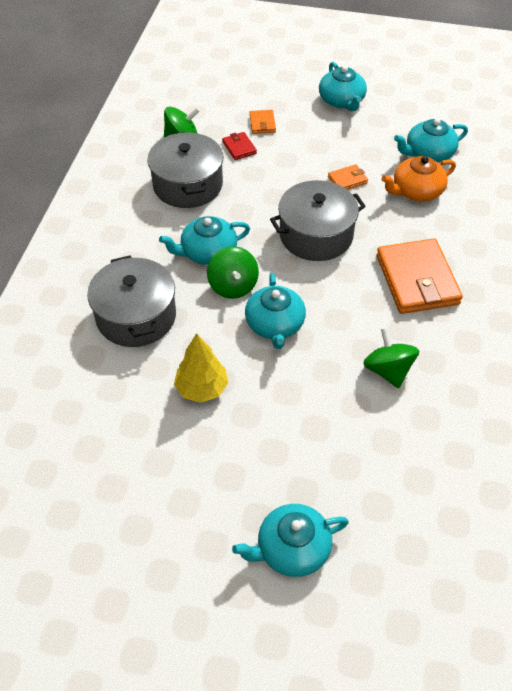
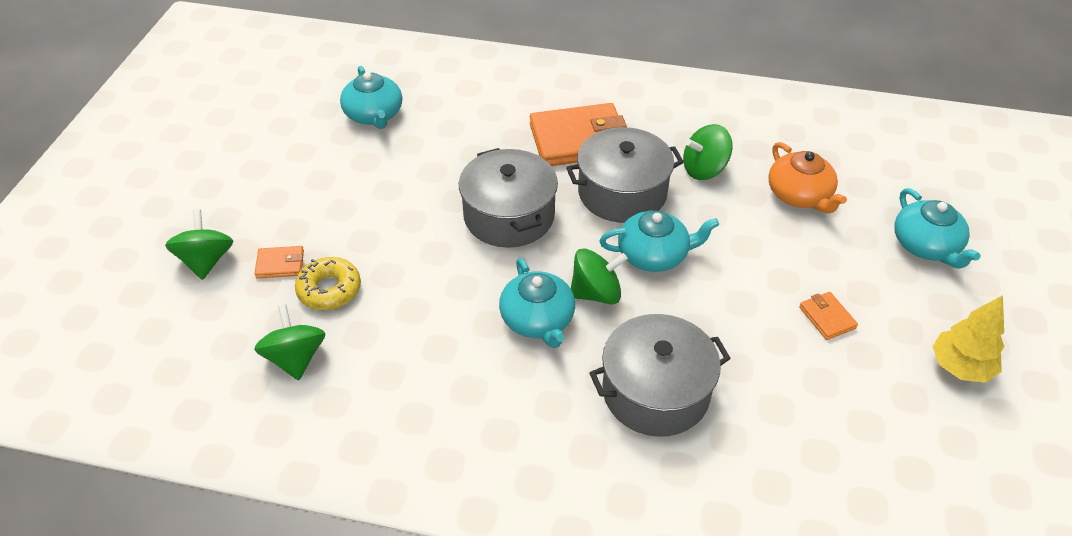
camera: 90 degrees left, 5 degrees down
(187, 185) = (402, 347): grey pot -> grey pot (622, 193)
(202, 388) = (757, 319): yellow tree -> yellow tree (960, 367)
(239, 148) = (329, 289): red wallet -> yellow donut
(265, 92) = (206, 261): none -> green spinning top
(342, 101) = (251, 182): turquoise teapot -> none
(347, 180) = (412, 184): orange wallet -> orange wallet (827, 317)
(416, 191) = (439, 129): orange teapot -> orange teapot (799, 195)

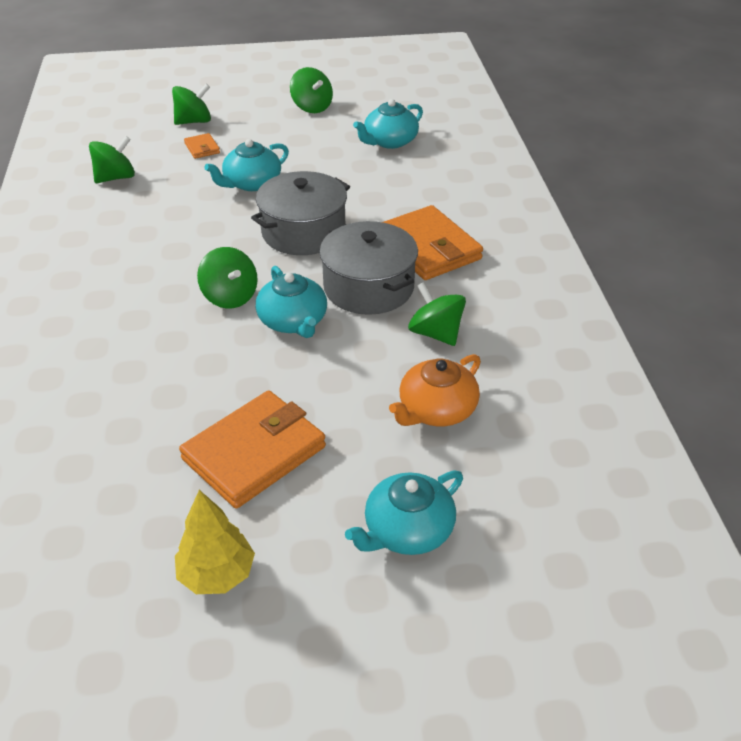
camera: 70 degrees right, 5 degrees down
(254, 153) = (312, 107): none -> green spinning top
(329, 289) = (185, 173): yellow donut -> none
(538, 320) = (187, 272): turquoise teapot -> turquoise teapot (251, 183)
(655, 392) = (125, 351): grey pot -> none
(827, 317) = (254, 453): orange wallet -> orange wallet, size x2.23

